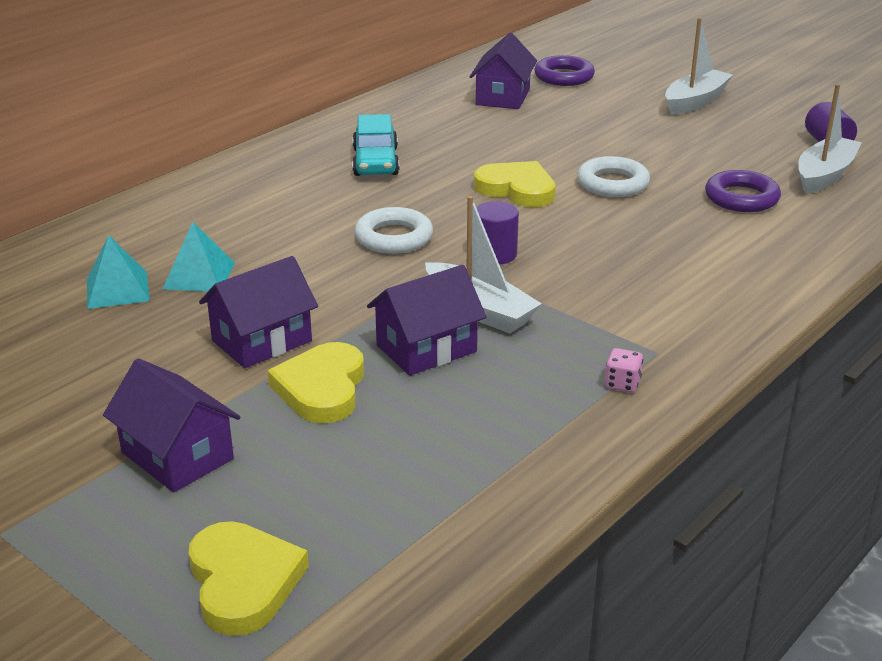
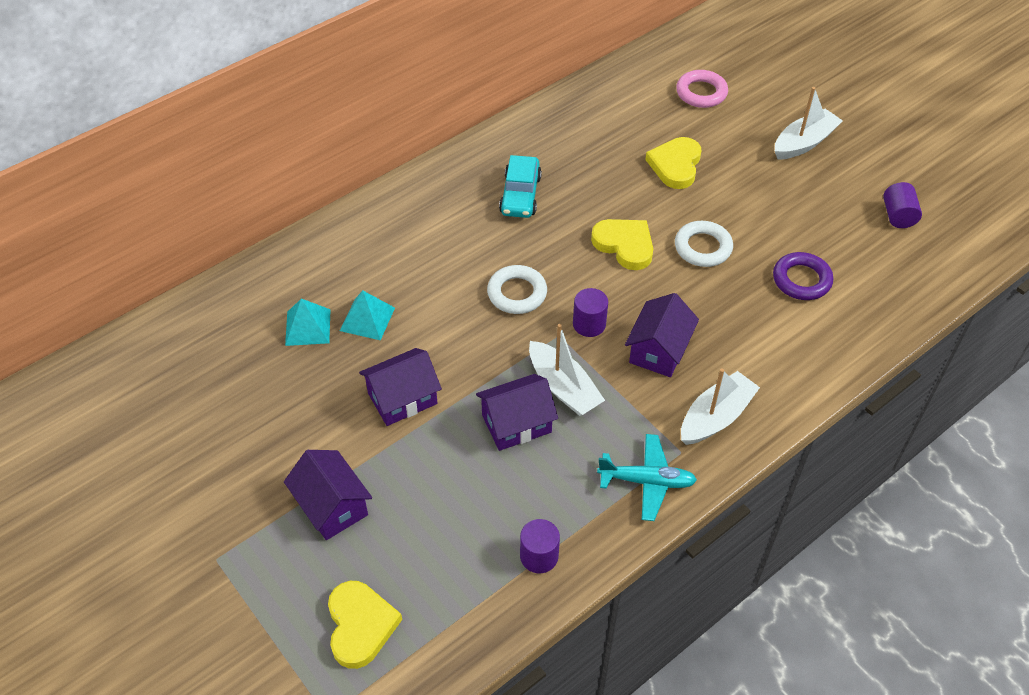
camera: 10 degrees right, 20 degrees up
(322, 388) = (436, 454): yellow heart -> yellow heart (675, 165)
(497, 473) = (539, 556): none -> purple cylinder
(503, 97) = (642, 117): purple house -> purple house (659, 350)
(564, 76) = (701, 93): purple ring -> pink ring
(622, 384) = (647, 481): pink dice -> turquoise plane
(824, 175) = (880, 259): white boat -> white boat (715, 417)

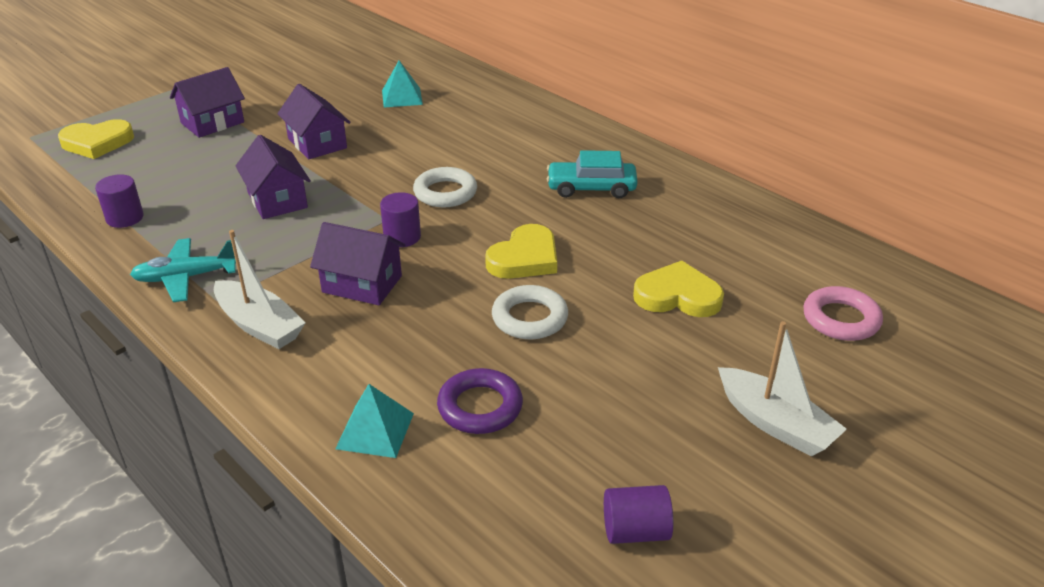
camera: 85 degrees right, 15 degrees down
(367, 319) = (411, 121): turquoise pyramid -> turquoise pyramid (375, 430)
(563, 387) = (317, 224): white boat -> none
(647, 481) = (186, 277): turquoise plane -> turquoise plane turned 75 degrees clockwise

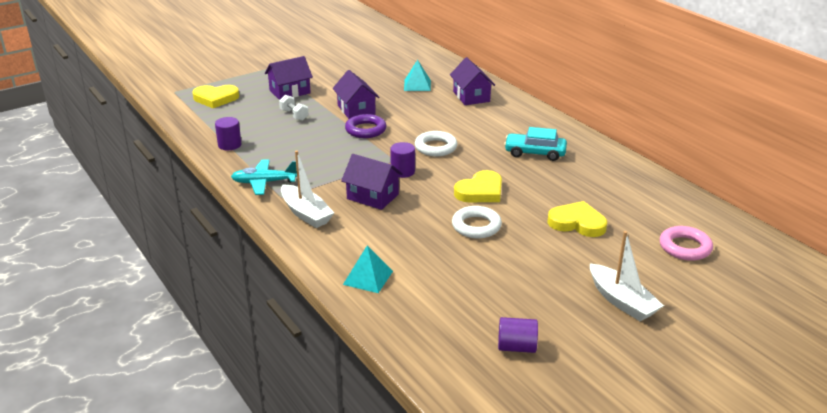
camera: 10 degrees right, 5 degrees down
(223, 159) = (294, 115): none -> white dumbbell
(277, 200) = (326, 142): purple house -> purple house (471, 96)
(480, 407) = (434, 272): purple ring -> purple ring (365, 130)

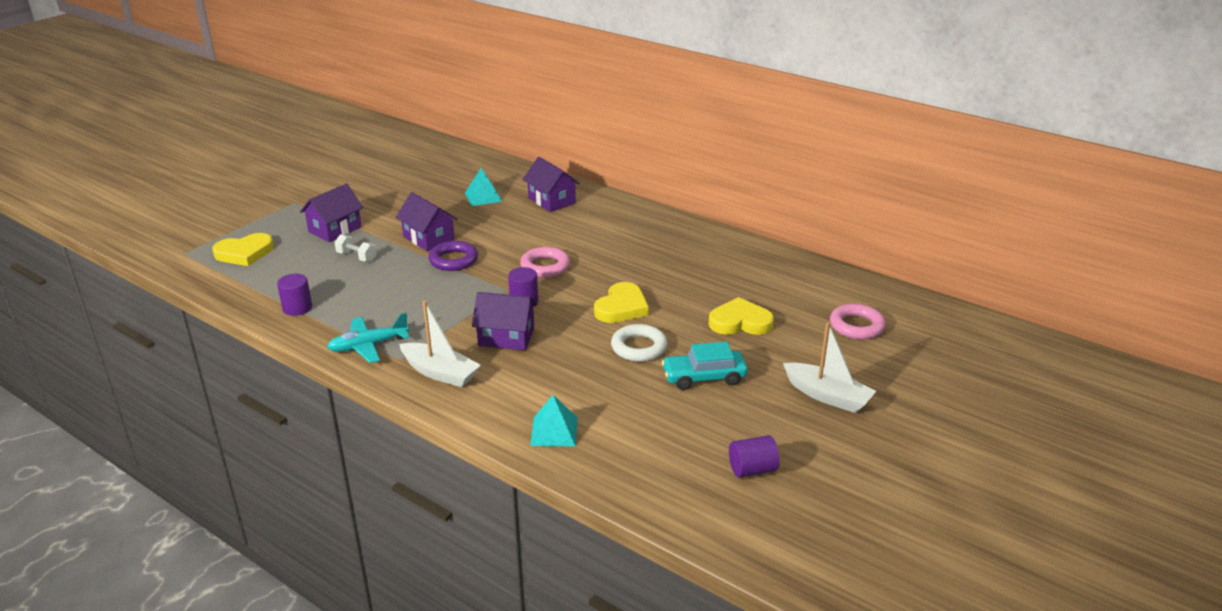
camera: 20 degrees left, 0 degrees up
(435, 147) = (545, 266): white ring -> pink ring
(535, 153) = (655, 253): turquoise car -> turquoise car (704, 377)

